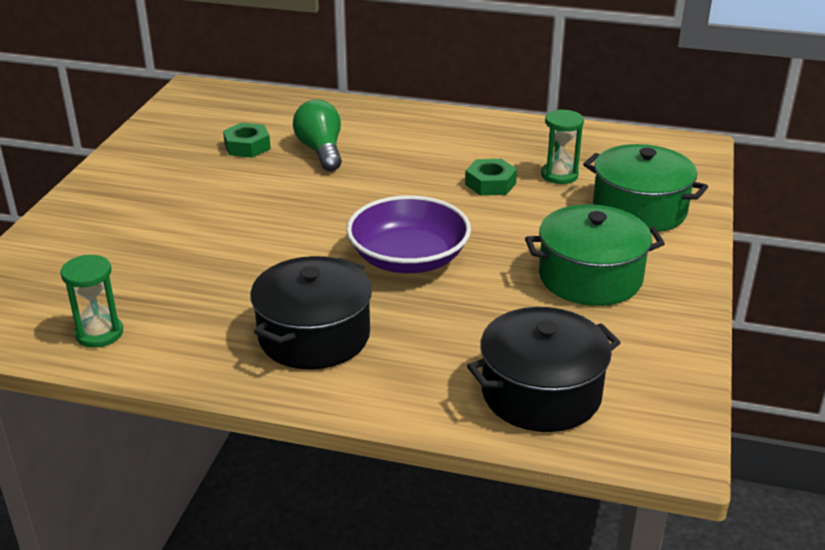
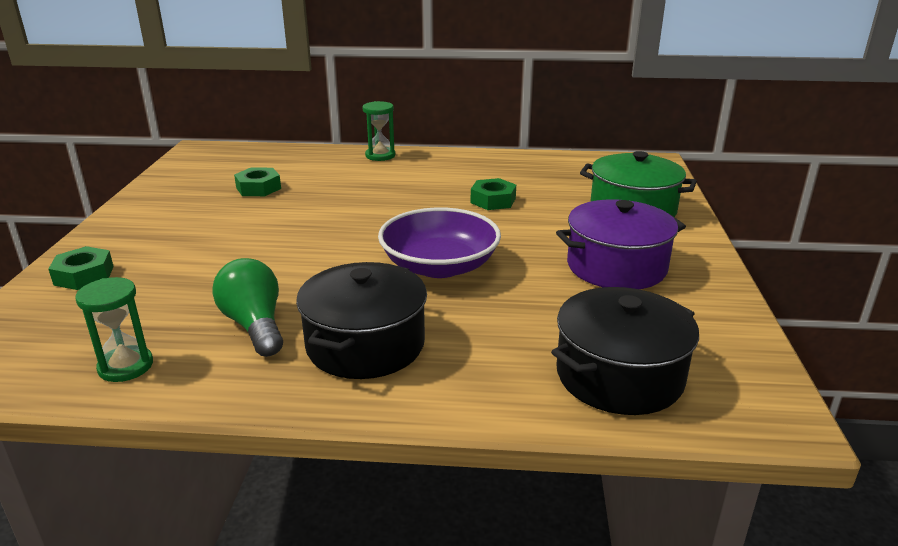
camera: 10 degrees left, 5 degrees down
(68, 236) = (84, 275): none -> green nut
(321, 151) = (329, 187): green light bulb -> green light bulb (254, 325)
(559, 175) = (551, 190): green hourglass -> green hourglass (380, 156)
(590, 277) = (616, 267): green pot -> purple pot

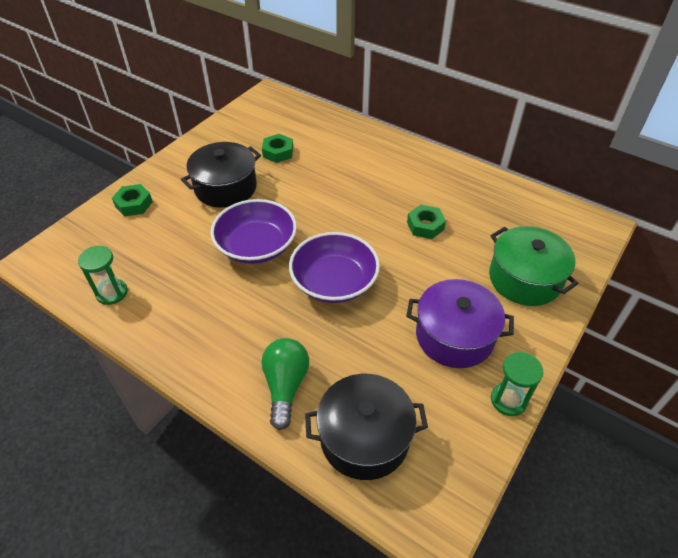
camera: 30 degrees right, 20 degrees up
(254, 325) = (192, 289): green light bulb -> green light bulb (285, 386)
(308, 265) = (256, 246): none -> purple bowl
(365, 345) = (238, 335): black pot -> black pot (225, 187)
(380, 156) = (384, 142): green hourglass -> green hourglass (508, 400)

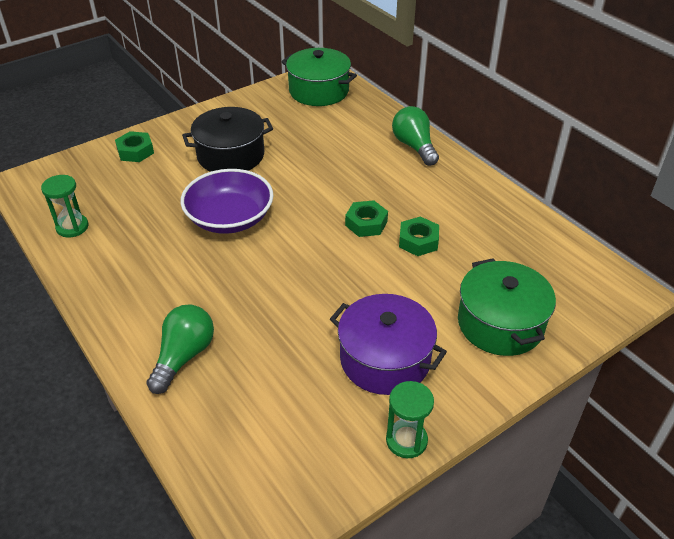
camera: 20 degrees right, 5 degrees down
(271, 111) = (319, 91): none -> green pot
(278, 152) = (302, 132): green nut -> green nut (366, 223)
(334, 282) = (288, 272): purple bowl -> none
(364, 437) = (233, 428): black pot -> none
(378, 144) = (414, 146): none -> green light bulb

